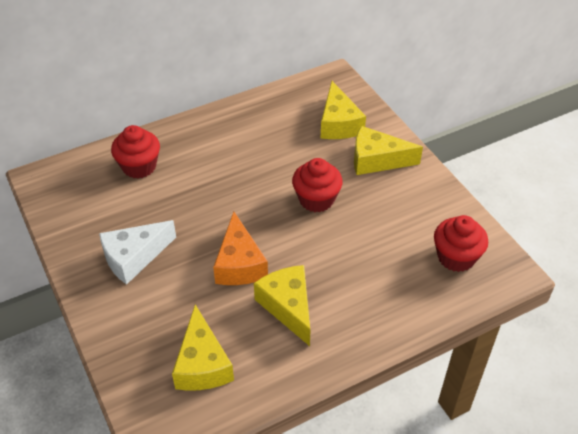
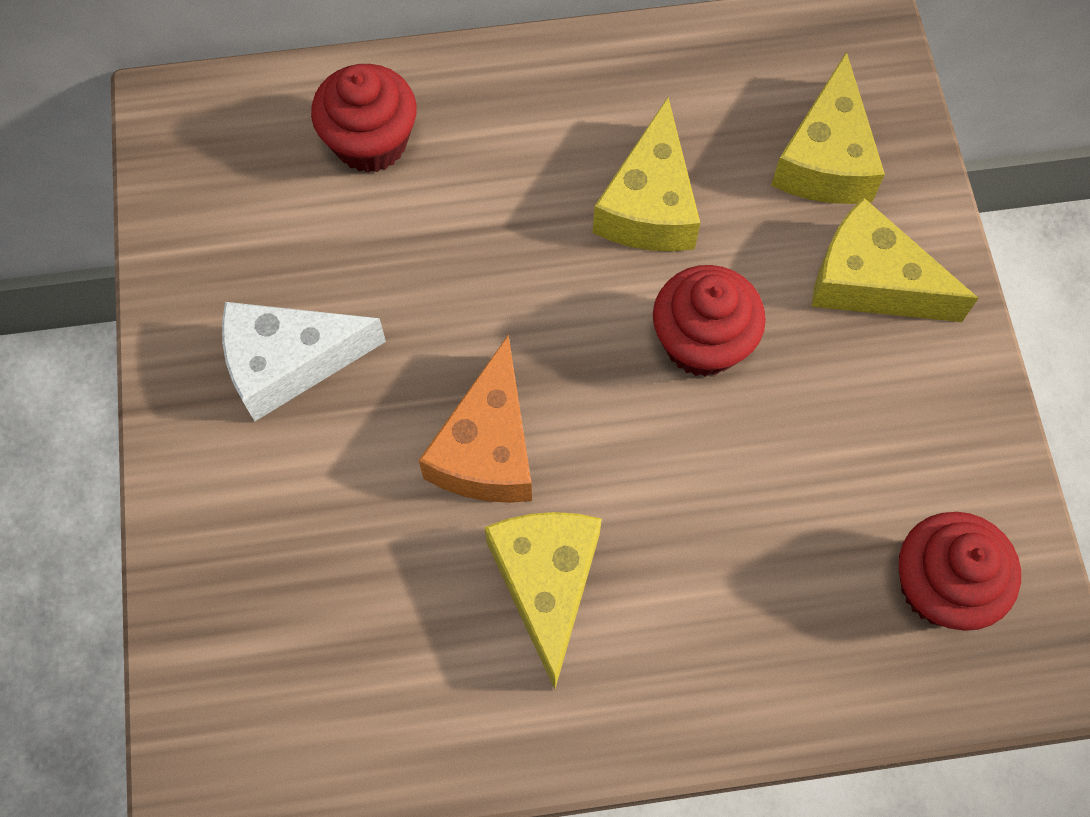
camera: 20 degrees right, 20 degrees up
(202, 364) = (336, 654): yellow cheese -> yellow cheese (650, 205)

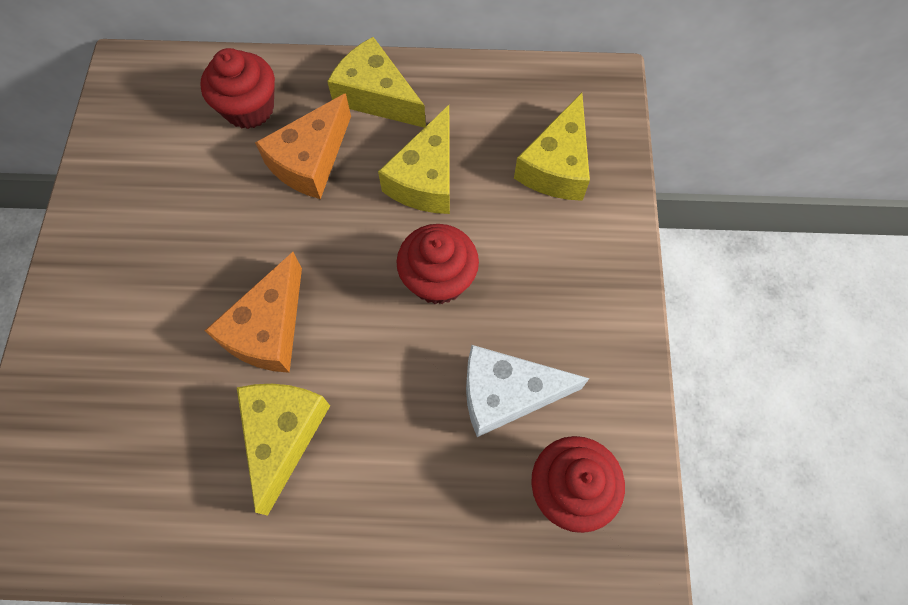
camera: 10 degrees right, 0 degrees up
(289, 363) = (151, 248): white cheese -> white cheese (506, 394)
(480, 204) = (311, 160): none -> orange cheese
(871, 282) = (568, 256): yellow cheese -> yellow cheese (376, 96)

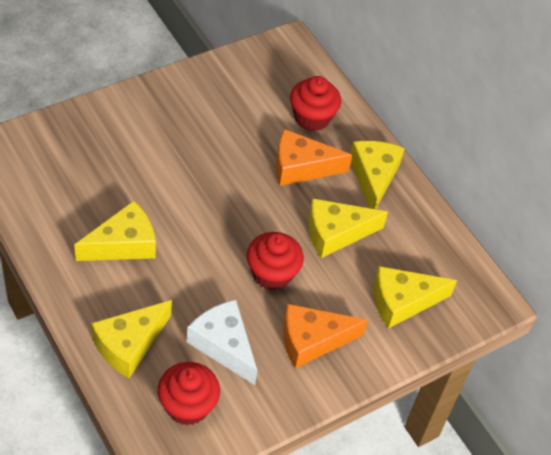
camera: 50 degrees right, 15 degrees down
(269, 329) = (179, 204): orange cheese -> orange cheese (312, 341)
(441, 513) = (129, 345): none -> yellow cheese

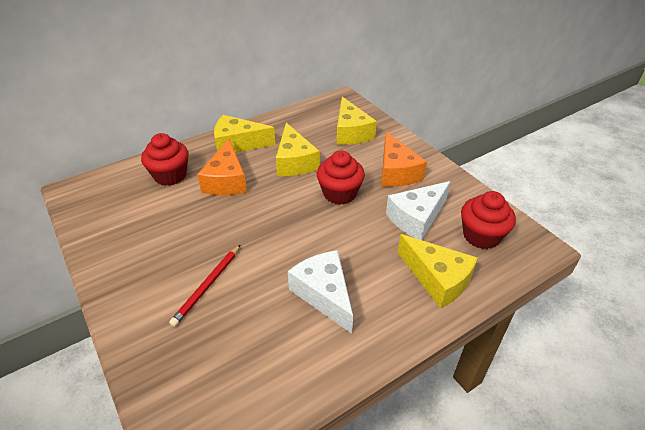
camera: 85 degrees left, 10 degrees down
(123, 244) = (324, 294): yellow cheese -> white cheese
(146, 156) = (207, 286): none -> red pencil

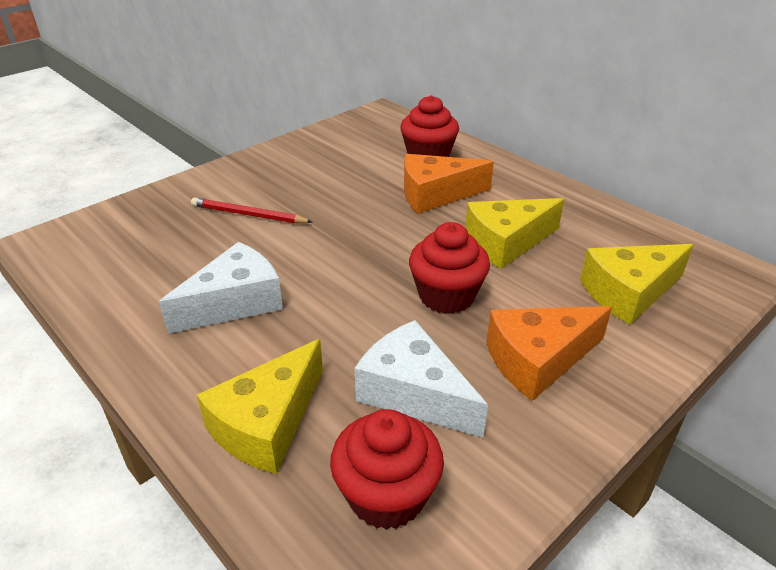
camera: 80 degrees right, 5 degrees down
(238, 144) = (521, 189): yellow cheese -> none

